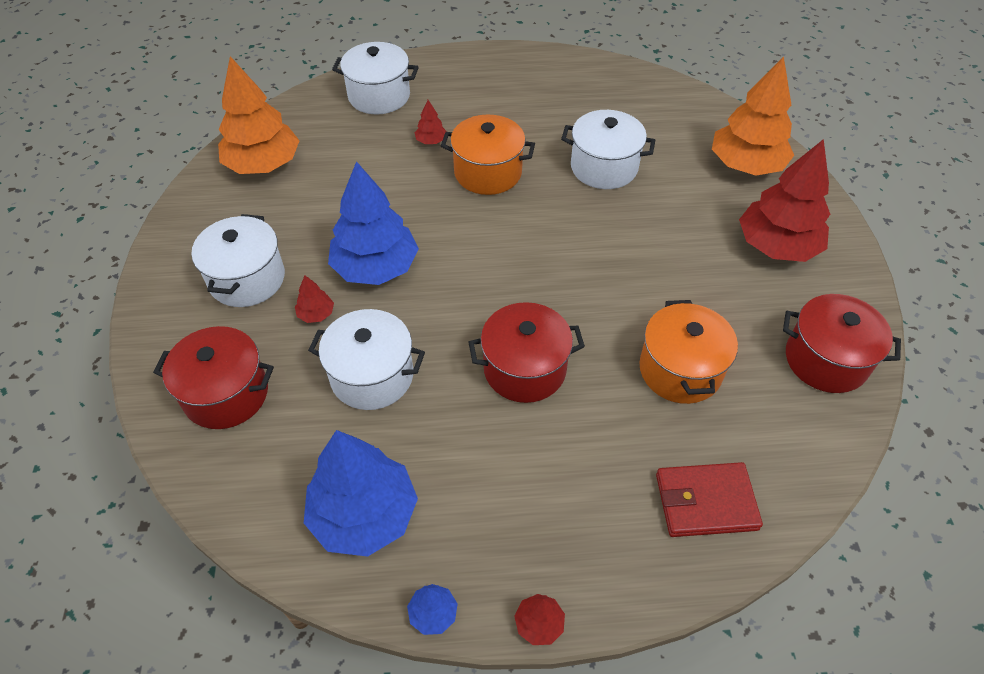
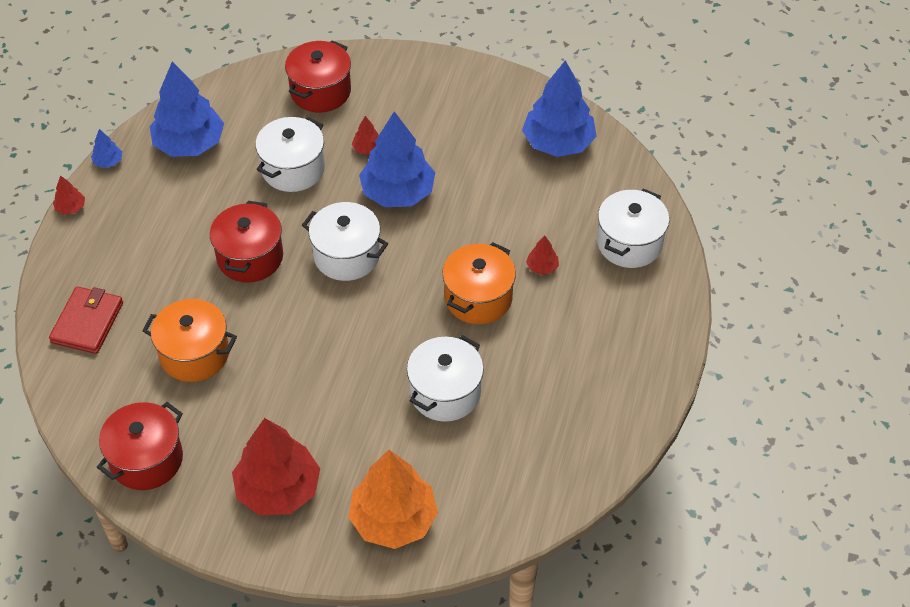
camera: 110 degrees right, 0 degrees up
(247, 279) = (423, 115): white pot -> white pot (346, 255)
(263, 164) = (558, 143): orange tree -> blue tree

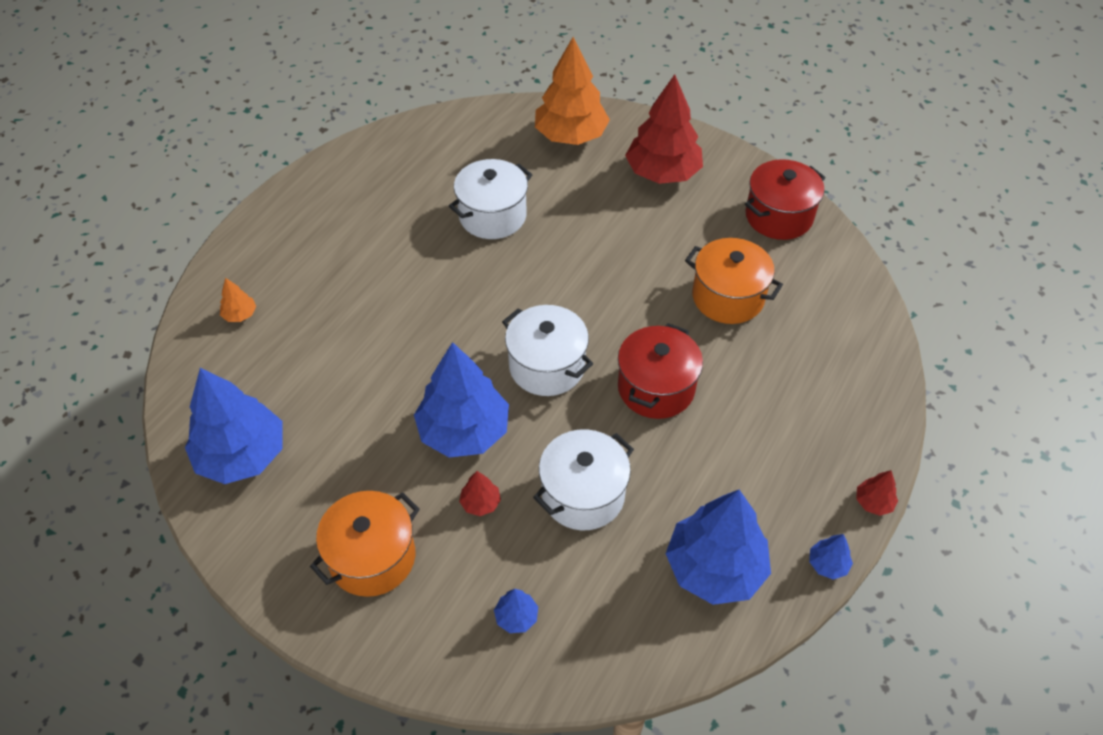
camera: 165 degrees left, 0 degrees up
(87, 322) = (842, 352): red wallet -> none
(320, 91) = (516, 617): red pot -> blue tree
(478, 298) = (424, 292): orange pot -> orange pot (372, 557)
(542, 267) = (344, 309): red tree -> none
(629, 243) = (240, 314): white pot -> orange tree

